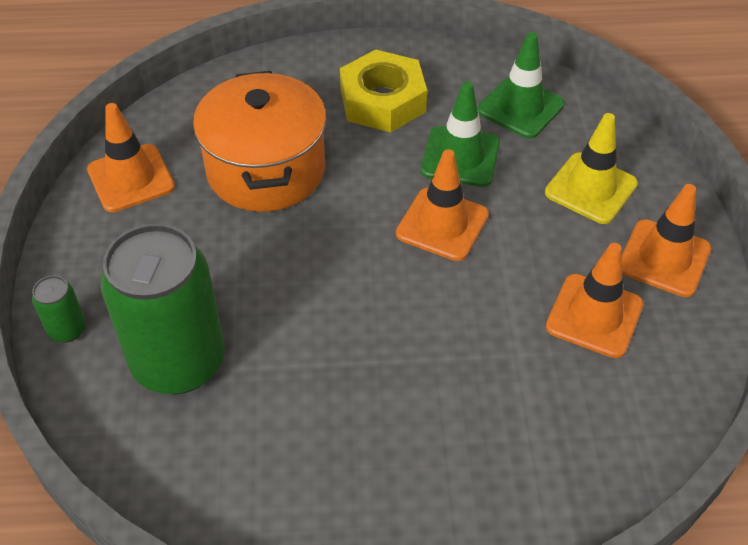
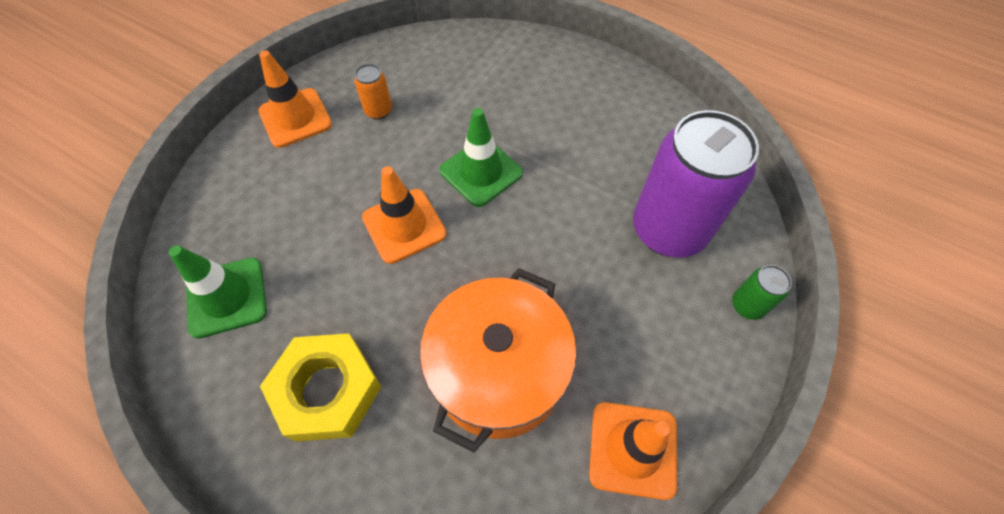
camera: 145 degrees left, 10 degrees up
(179, 362) = (668, 230): green can -> purple can
(460, 157) = (329, 278): green traffic cone -> green traffic cone (481, 172)
(591, 188) = (273, 190): yellow traffic cone -> none
(594, 316) = (378, 111): orange traffic cone -> orange can

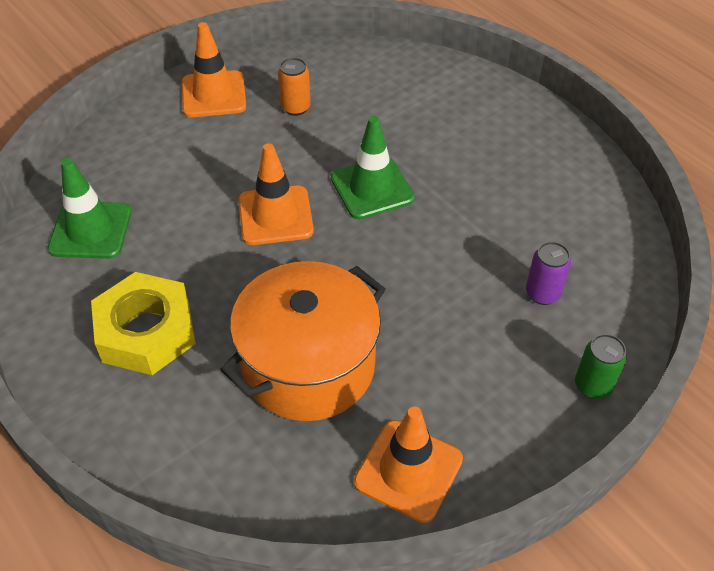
camera: 20 degrees right, 10 degrees down
(668, 230) = (542, 293): purple can -> purple can, size x0.42

